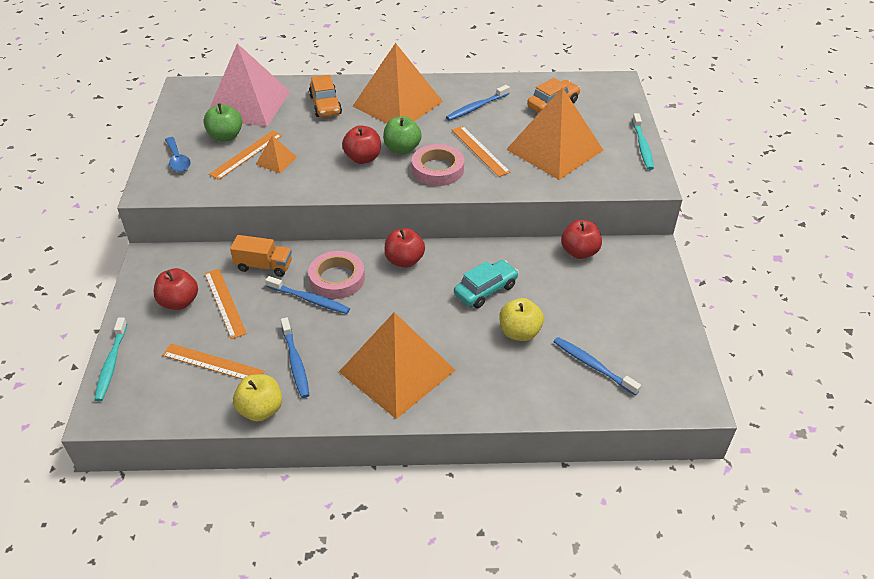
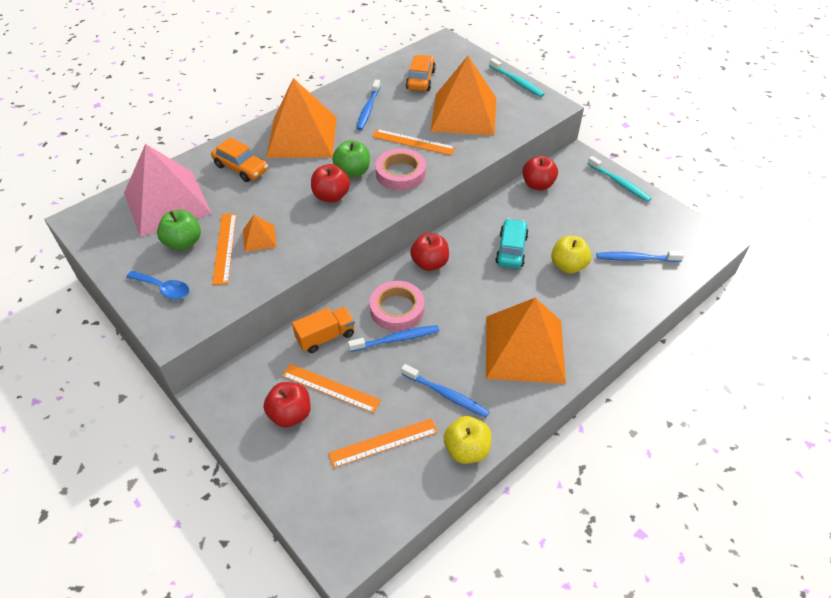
camera: 40 degrees left, 5 degrees up
(111, 364) = (297, 508): turquoise toothbrush -> turquoise toothbrush (619, 183)

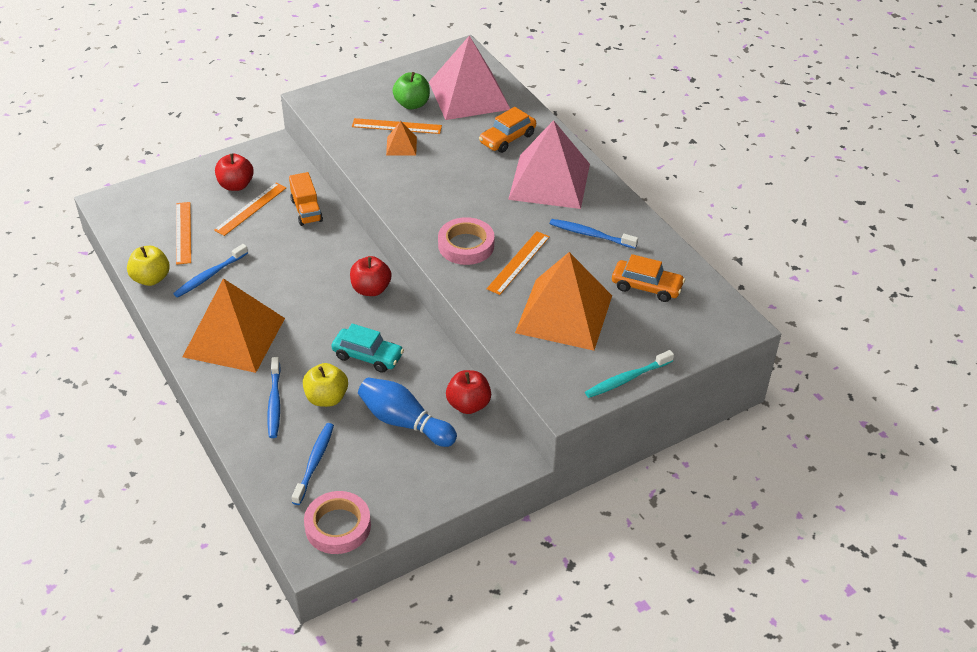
camera: 100 degrees right, 5 degrees down
(164, 288) = (360, 94): blue spoon -> none
(302, 136) = (549, 181): orange pyramid -> pink pyramid
(331, 196) = (445, 193): red apple -> none
(353, 171) = (479, 211): green apple -> none
(396, 339) = (284, 253): blue toothbrush -> blue toothbrush (274, 402)
(397, 309) = (319, 258): pink tape -> pink tape (338, 526)
(571, 215) = (404, 422): none -> blue bowling pin
(619, 183) = (449, 489): turquoise toothbrush -> none

